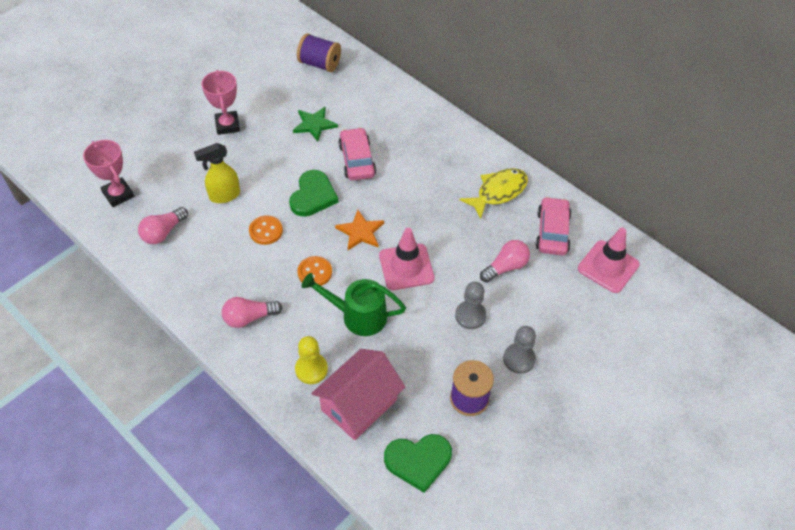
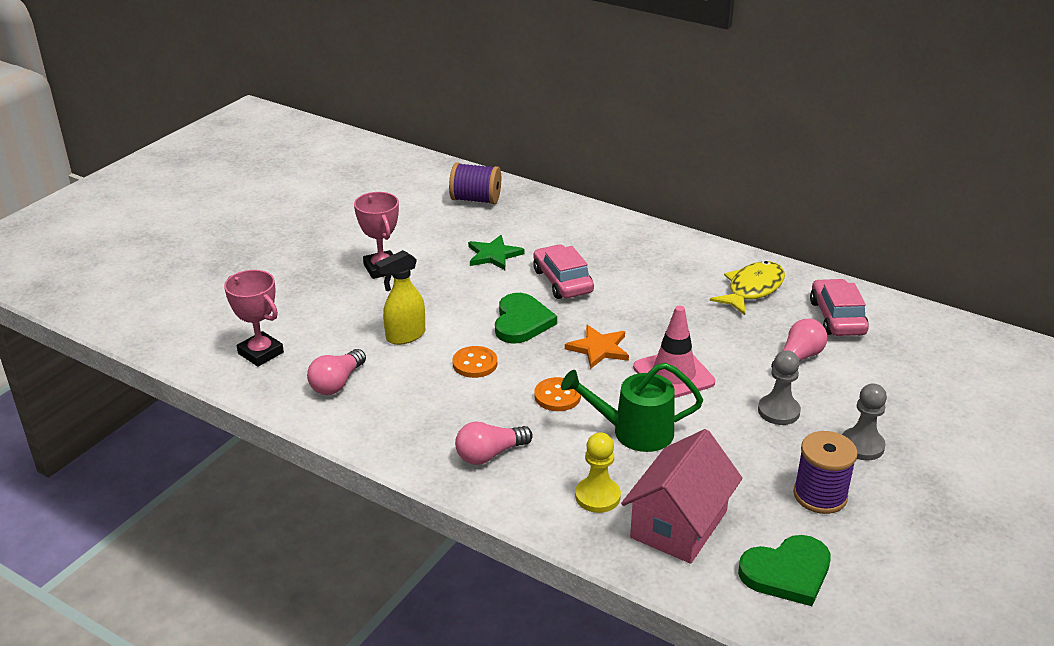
camera: 10 degrees left, 20 degrees down
(608, 267) = (922, 341): pink traffic cone -> none

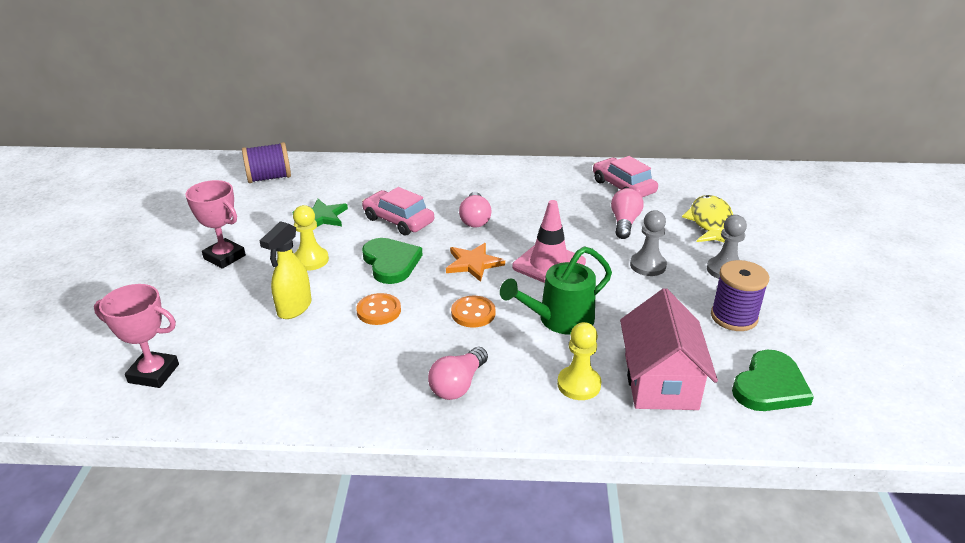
camera: 30 degrees left, 0 degrees up
(337, 383) = (259, 374): pink light bulb -> pink light bulb (475, 219)
(452, 295) = (310, 260): none -> yellow pawn
(752, 289) = (548, 184): yellow fish -> yellow fish (710, 222)

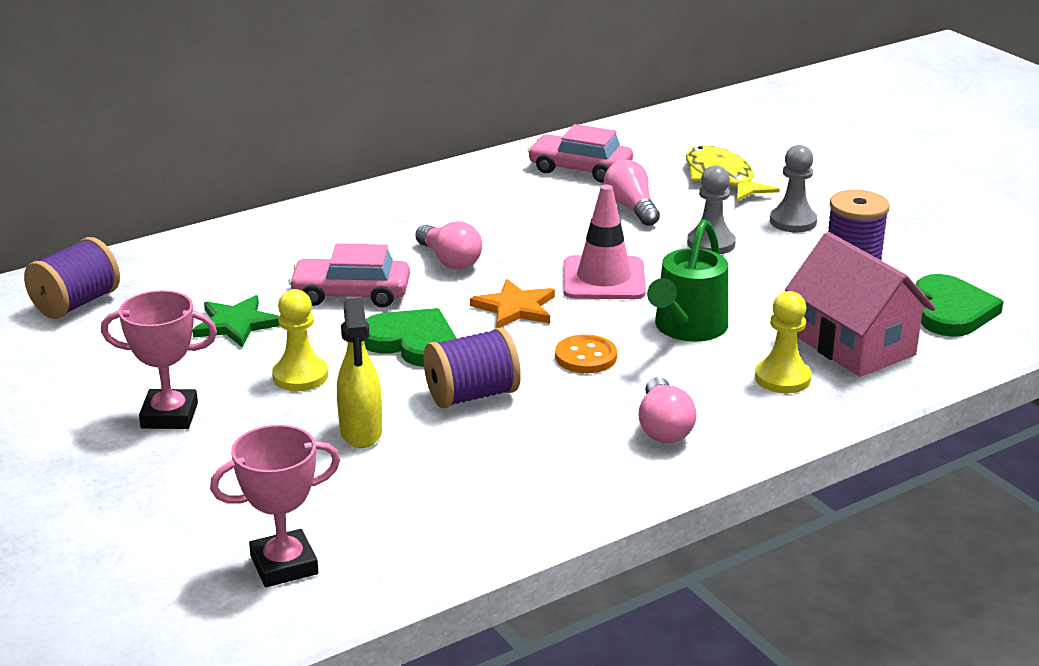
camera: 35 degrees left, 5 degrees down
(379, 311) = (472, 395): orange button -> purple spool

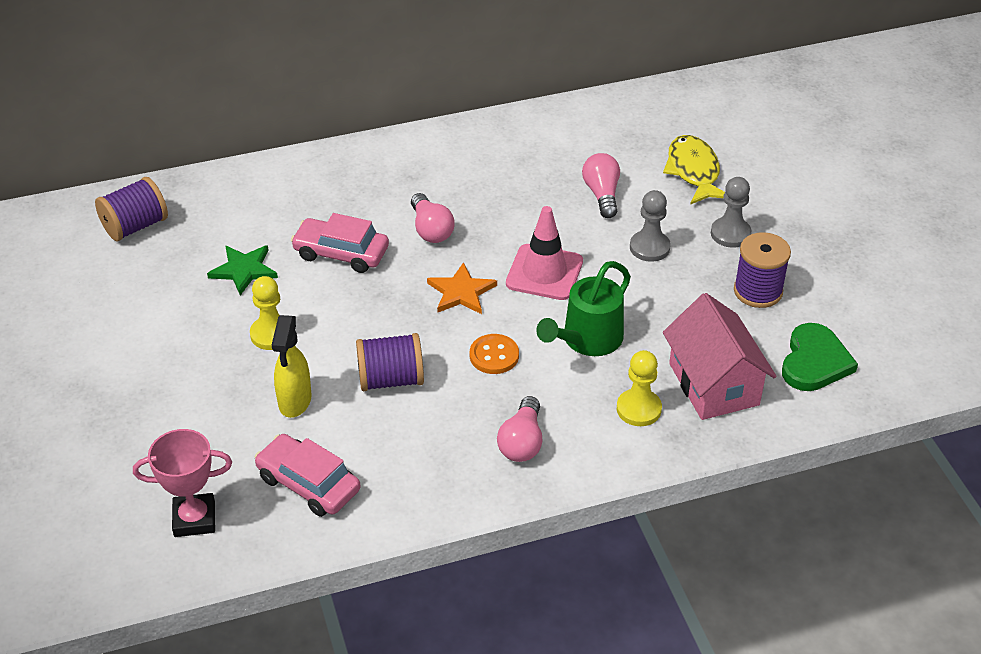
camera: 15 degrees right, 15 degrees up
(169, 416) = (164, 356): pink trophy -> none
(412, 342) = (367, 314): green heart -> none
(580, 169) = (579, 141): pink car -> pink car (308, 484)

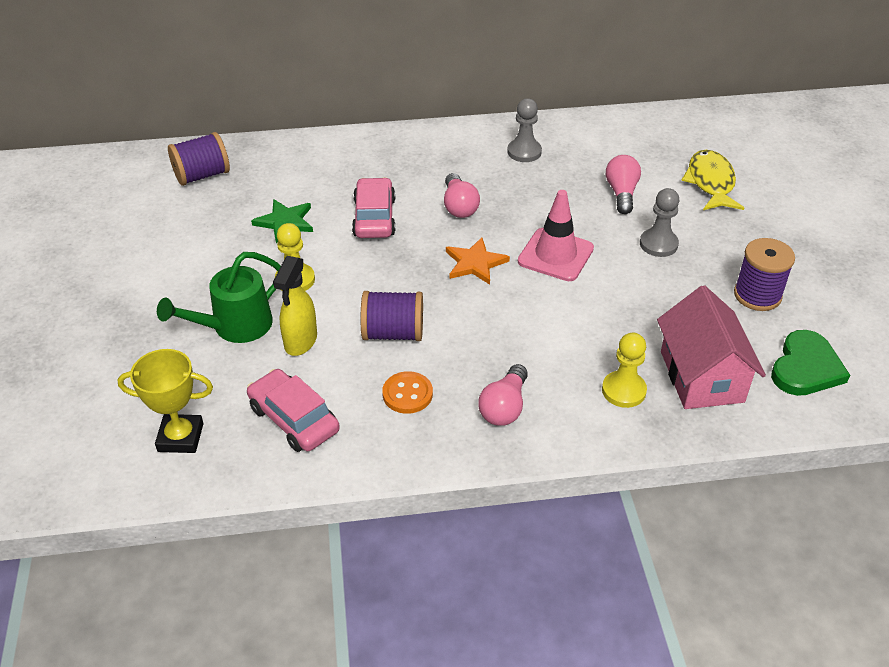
camera: 10 degrees right, 0 degrees up
(194, 519) = (180, 437): pink trophy -> yellow trophy
(341, 253) = (374, 217): pink car -> pink car turned 60 degrees clockwise
(494, 356) = (494, 323): orange button -> orange button (407, 394)
(587, 340) = (584, 320): green watering can -> green watering can (234, 327)
(730, 234) = (737, 240): grey pawn -> grey pawn (524, 152)

